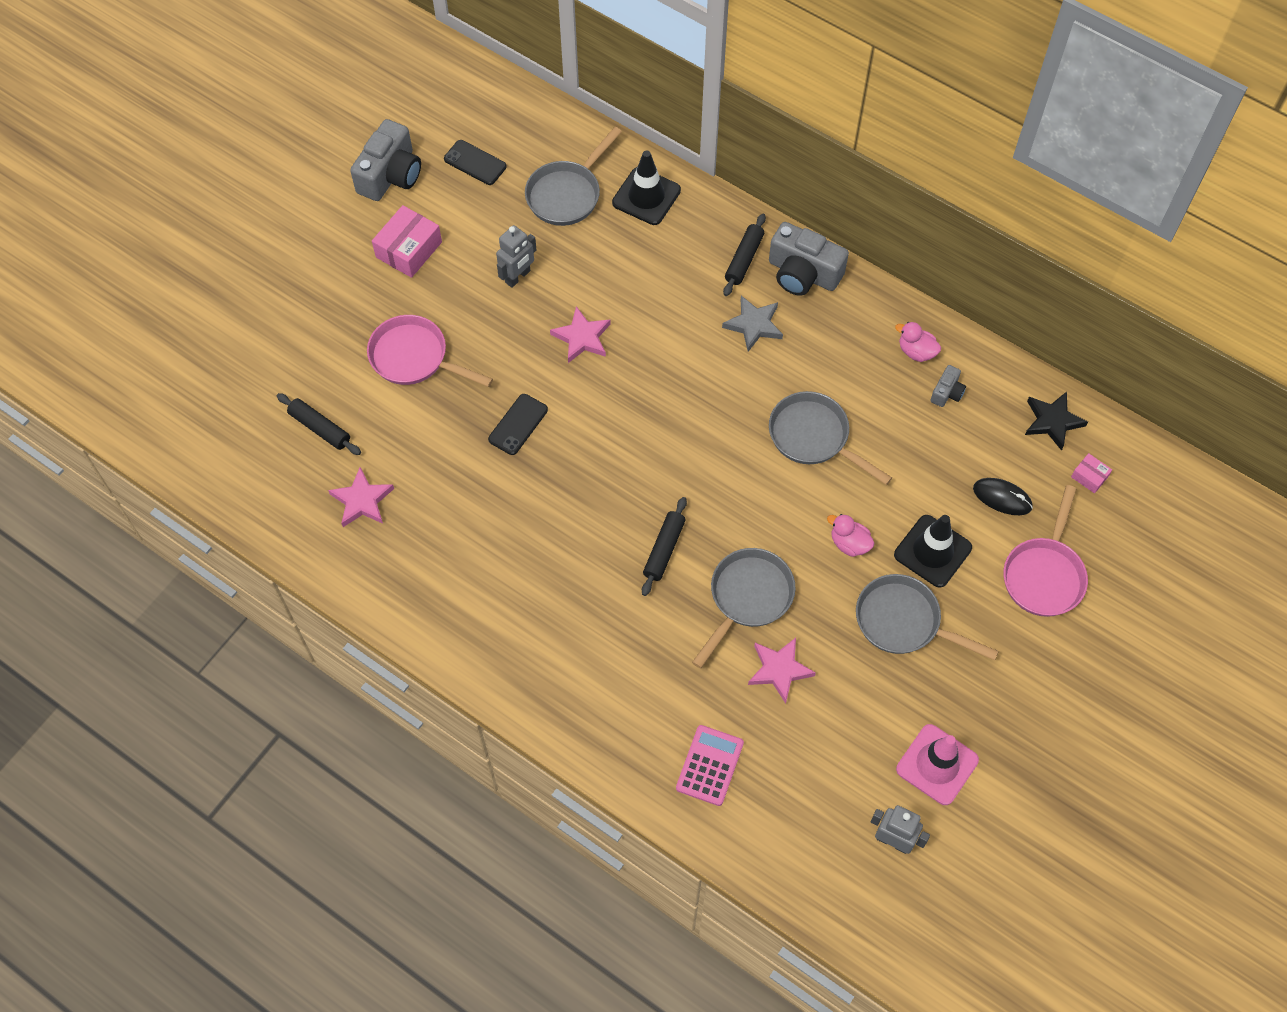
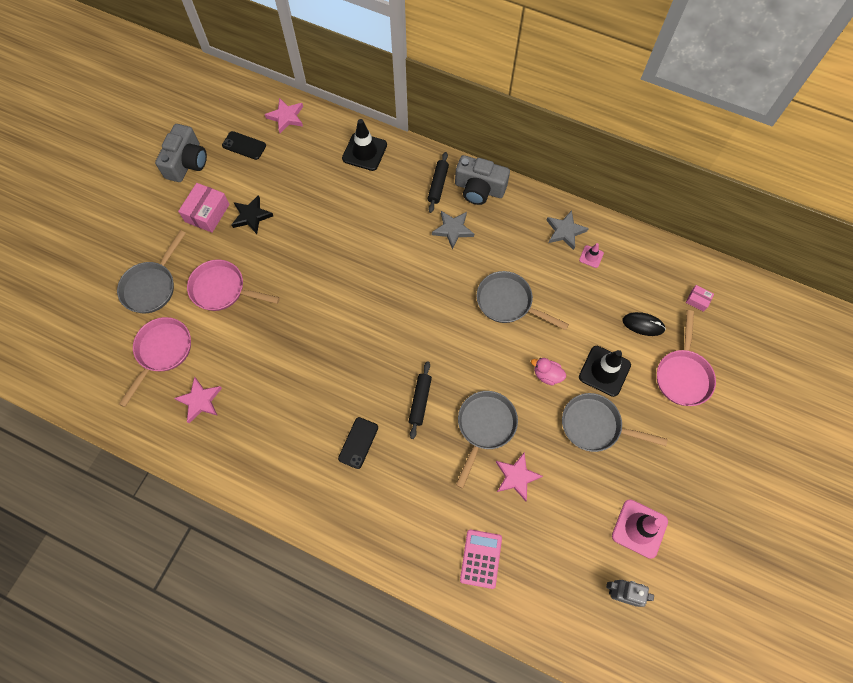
camera: 10 degrees left, 5 degrees up
(320, 428) = (162, 352): black rolling pin -> pink pan
(518, 277) = (286, 220): grey robot -> none
(518, 424) = (302, 326): black phone -> black phone (358, 443)
(567, 194) = (310, 158): grey pan -> grey pan (152, 286)
(582, 338) = (337, 257): pink star -> pink star (286, 117)
(916, 351) = (565, 231): pink duck -> grey star
(947, 392) = (591, 256): grey camera -> pink traffic cone
(1052, 421) = (665, 265): black star -> black star (251, 216)

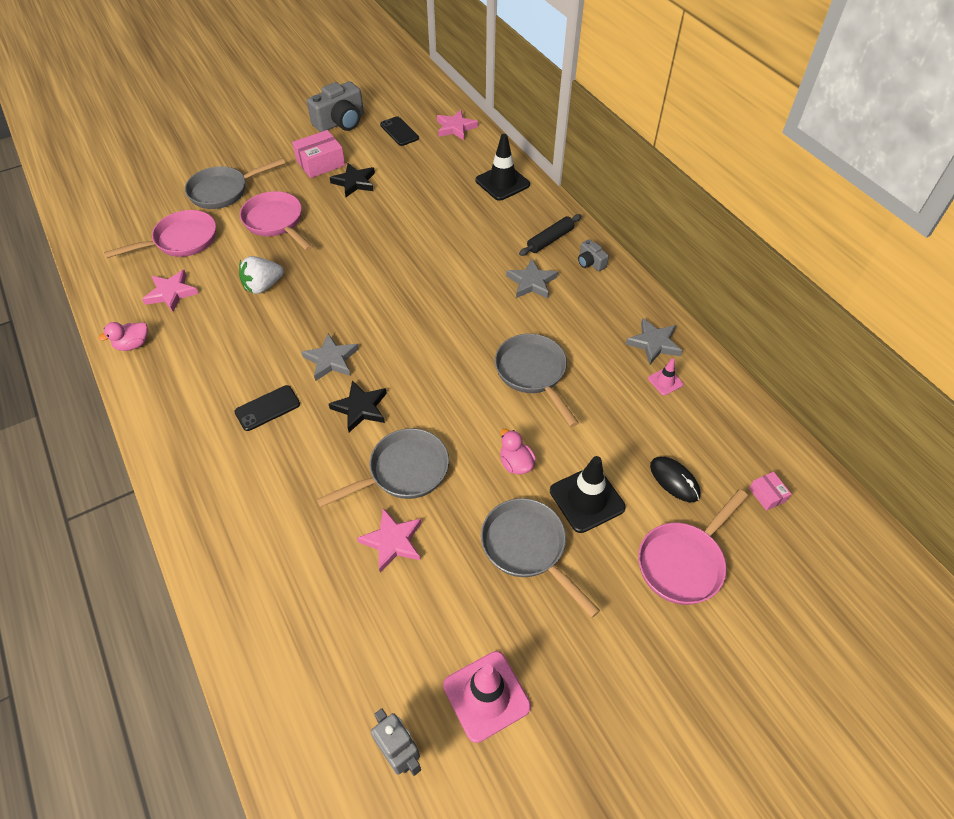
camera: 35 degrees right, 15 degrees down
(213, 460) = (133, 344): none -> pink duck
(265, 351) = (263, 286): none -> white strawberry
(369, 378) = (331, 360): none -> grey star
(420, 401) = (360, 408): black rolling pin -> black star
(479, 189) = (590, 262): grey camera -> grey camera, size x0.49
(481, 558) = (279, 597): pink calculator -> none

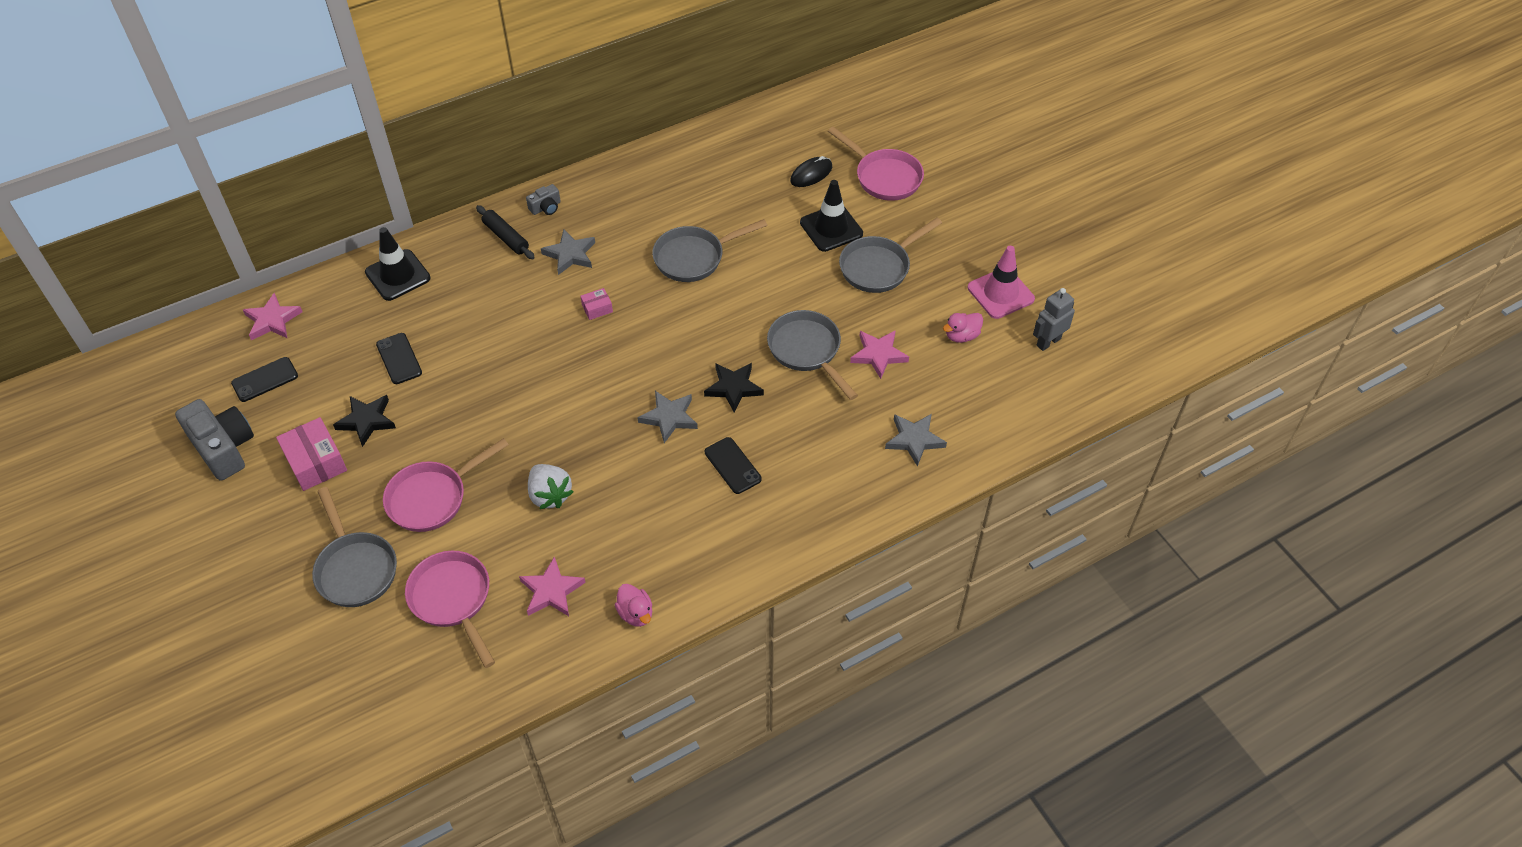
camera: 90 degrees left, 0 degrees up
(414, 192) = (399, 359): none -> black phone
(516, 463) = (797, 272): pink duck -> pink duck (961, 336)
(654, 343) = (661, 171): grey star -> grey star (914, 440)
(665, 381) = (707, 168): pink traffic cone -> none
(767, 495) = (823, 123): pink box -> pink box (597, 308)

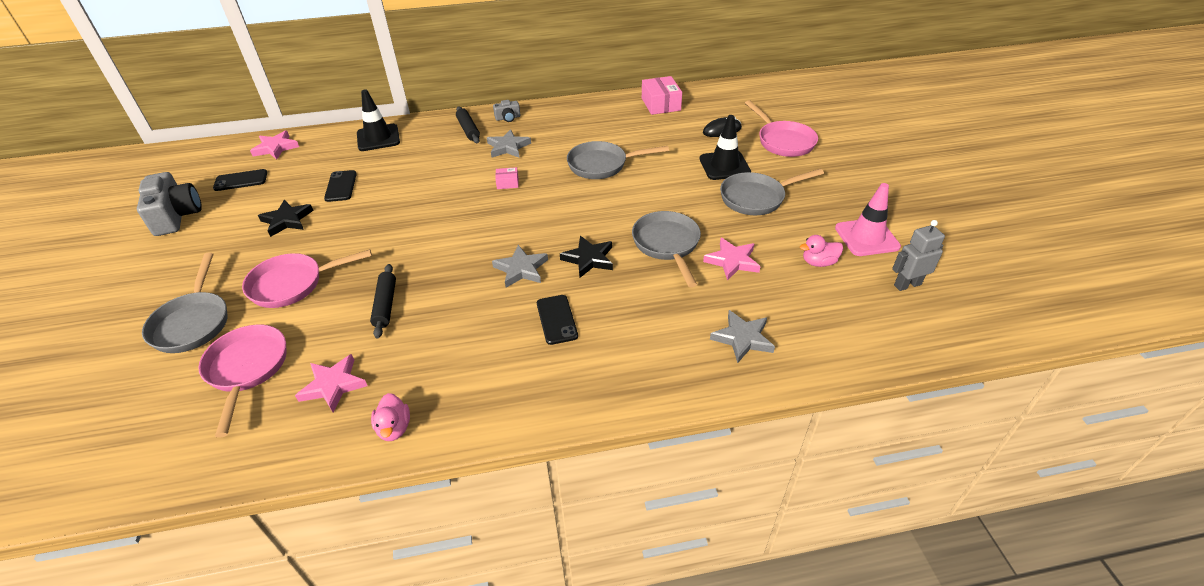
camera: 20 degrees right, 10 degrees down
(315, 462) = (229, 239): pink box -> pink box (660, 104)
(550, 495) = (385, 305): white strawberry -> black rolling pin

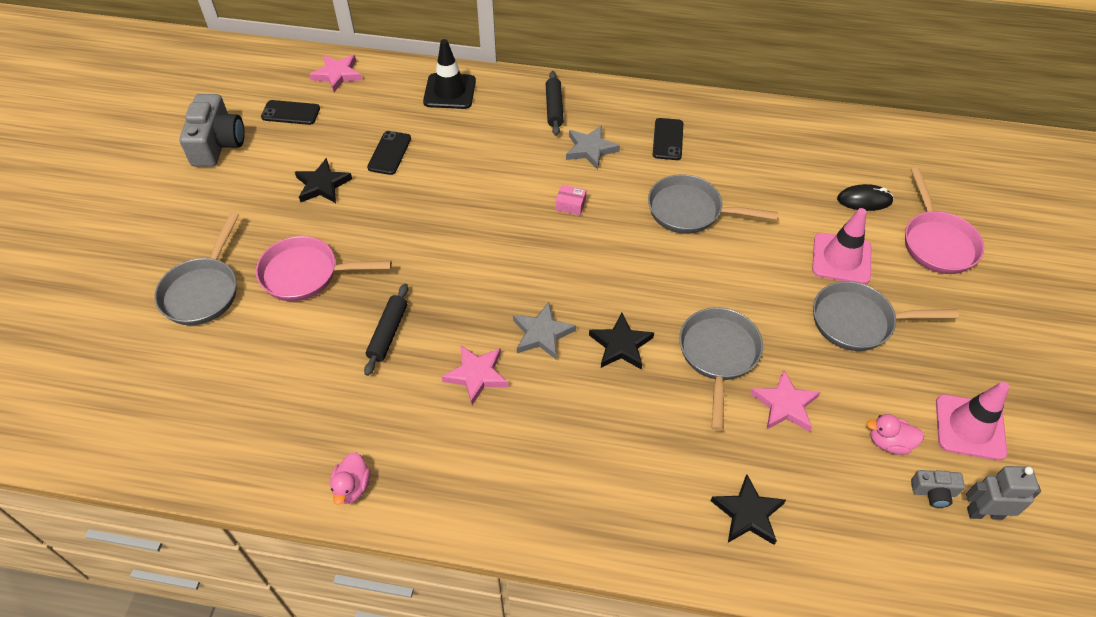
camera: 20 degrees right, 10 degrees up
(247, 369) = (238, 366): pink pan -> none
(333, 385) = (311, 415): pink star -> pink star (477, 375)
(508, 118) = (606, 102): grey camera -> grey camera (933, 492)
(556, 319) = (555, 414): black phone -> black phone (667, 139)
(660, 104) = (804, 133): pink box -> none
(724, 166) = (841, 259): black traffic cone -> pink traffic cone
(742, 338) = (748, 513): grey star -> black star

